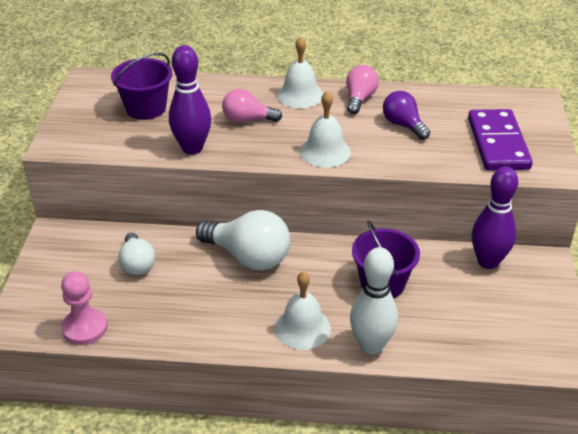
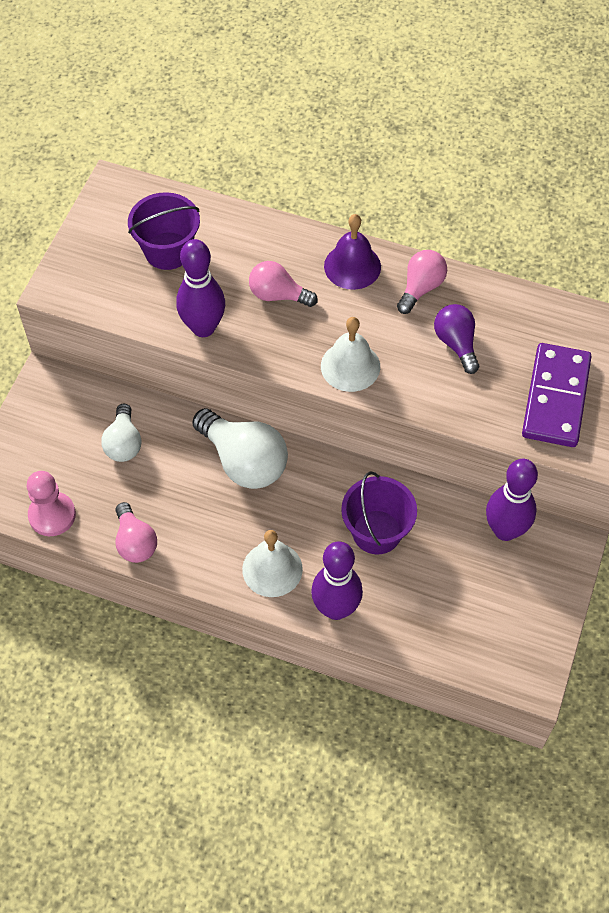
camera: 15 degrees right, 20 degrees up
(169, 333) = (135, 542): none -> pink light bulb
(300, 95) = (352, 266): white bell -> purple bell
(371, 345) = (336, 608): white bowling pin -> purple bowling pin

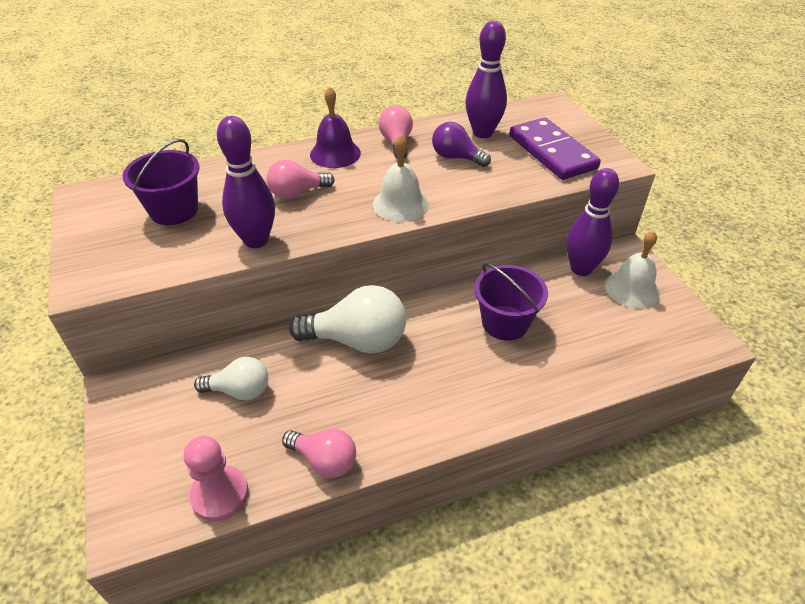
camera: 40 degrees left, 15 degrees down
(123, 443) = (239, 391): white light bulb -> white light bulb turned 45 degrees counterclockwise
(272, 569) = (460, 399): white bell -> white bell (632, 289)
(336, 608) = (538, 392): purple bowling pin -> purple bowling pin (482, 133)

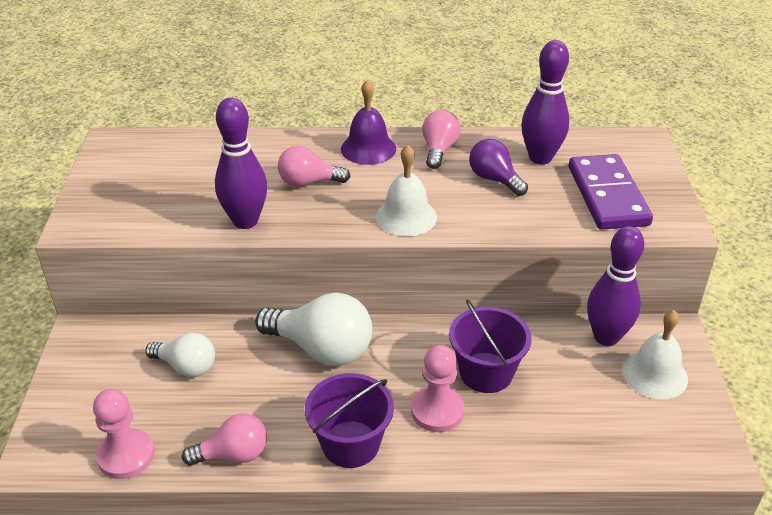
camera: 20 degrees right, 5 degrees down
(174, 210) = (184, 174): purple bucket -> purple bucket (350, 444)
(324, 460) = (233, 454): pink light bulb -> pink light bulb turned 60 degrees counterclockwise
(483, 366) = (437, 411): none -> pink pawn

